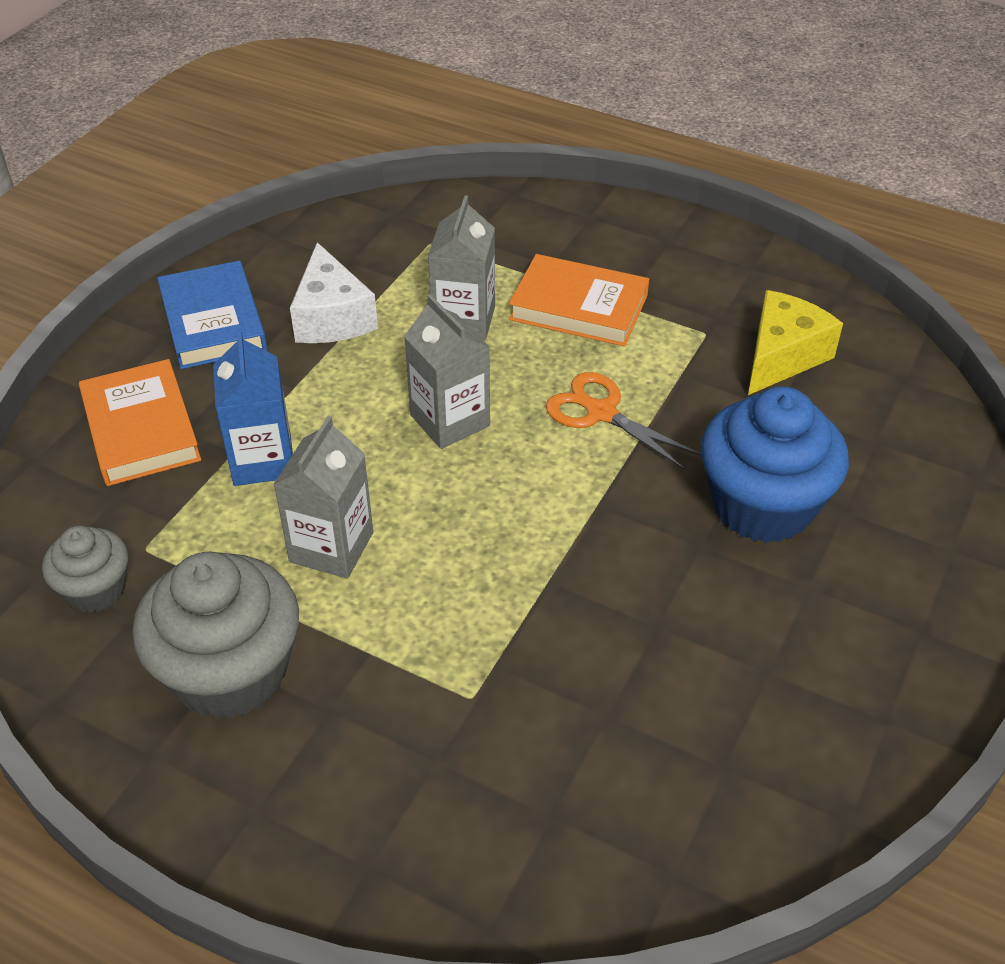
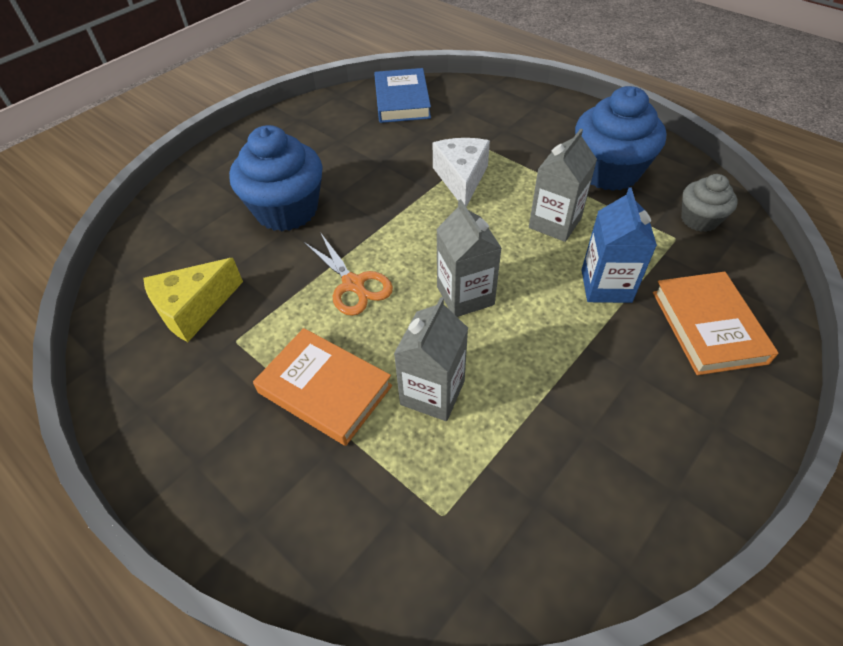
camera: 165 degrees left, 5 degrees up
(213, 322) = (674, 436): blue book -> blue book (402, 100)
(230, 672) = (608, 172): grey cupcake -> blue cupcake
(332, 317) = (555, 420): white cheese -> white cheese (461, 178)

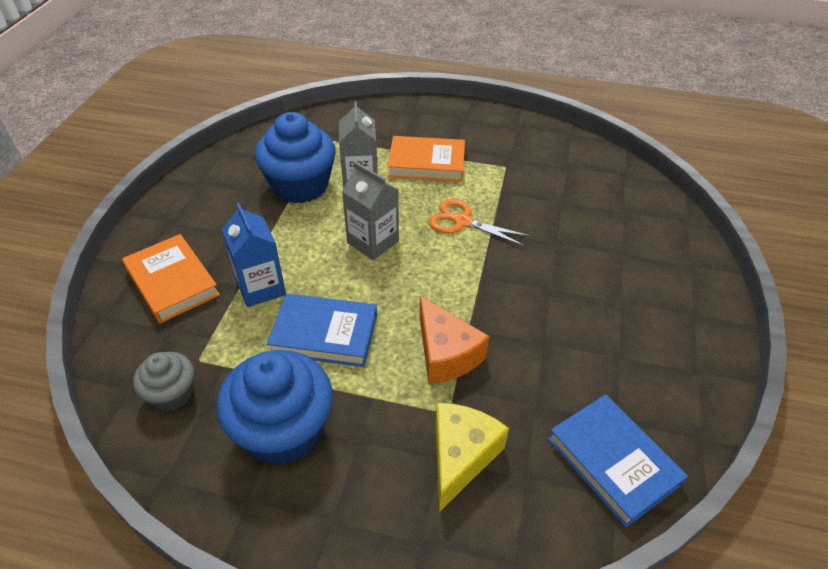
camera: 150 degrees right, 5 degrees down
(194, 309) = (553, 173): yellow cheese -> yellow cheese (461, 456)
(286, 210) = (576, 259): blue cupcake -> blue cupcake (300, 186)
(461, 178) = (446, 354): white cheese -> orange cheese
(555, 223) = (324, 334): grey carton -> blue book

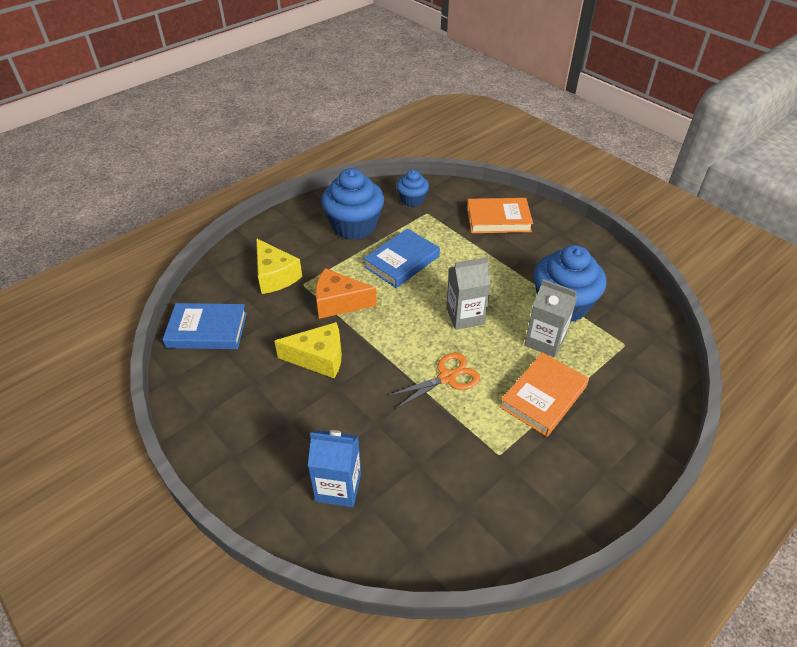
camera: 125 degrees right, 0 degrees up
(172, 394) = (412, 200): grey cupcake -> blue cupcake
(261, 288) = (463, 250): blue carton -> blue carton (338, 487)
(535, 322) = (319, 358): none -> yellow cheese

